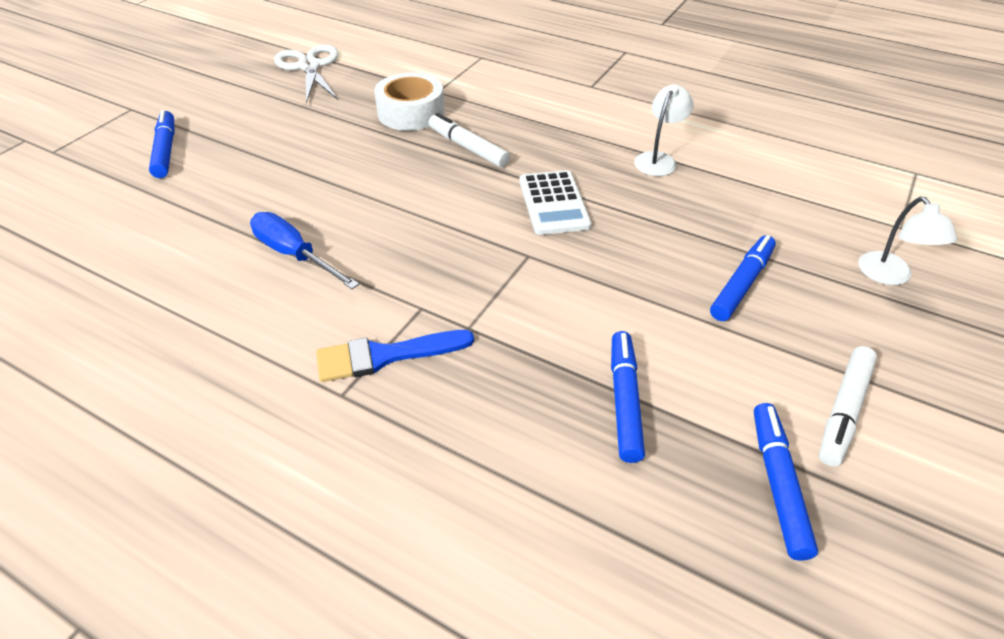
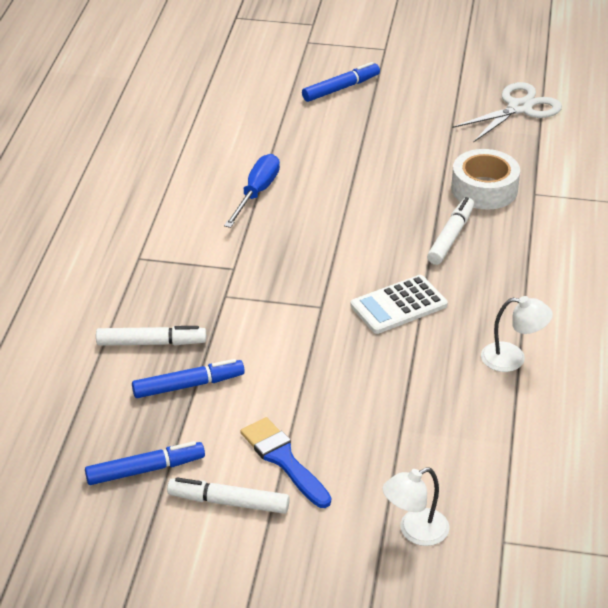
camera: 70 degrees right, 5 degrees down
(385, 356) = (179, 265): blue brush -> blue brush (283, 460)
(527, 420) = (151, 343): none -> white marker
(741, 284) = (350, 434): blue marker -> none

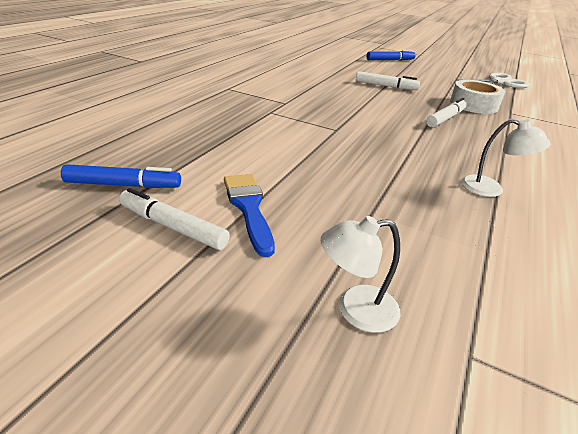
camera: 15 degrees right, 5 degrees down
(151, 343) = (200, 121): white marker -> white marker (386, 86)
(188, 385) = (207, 146): blue marker -> none
(256, 193) = (320, 81): blue screwdriver -> none
(398, 305) = (396, 140): white calculator -> none

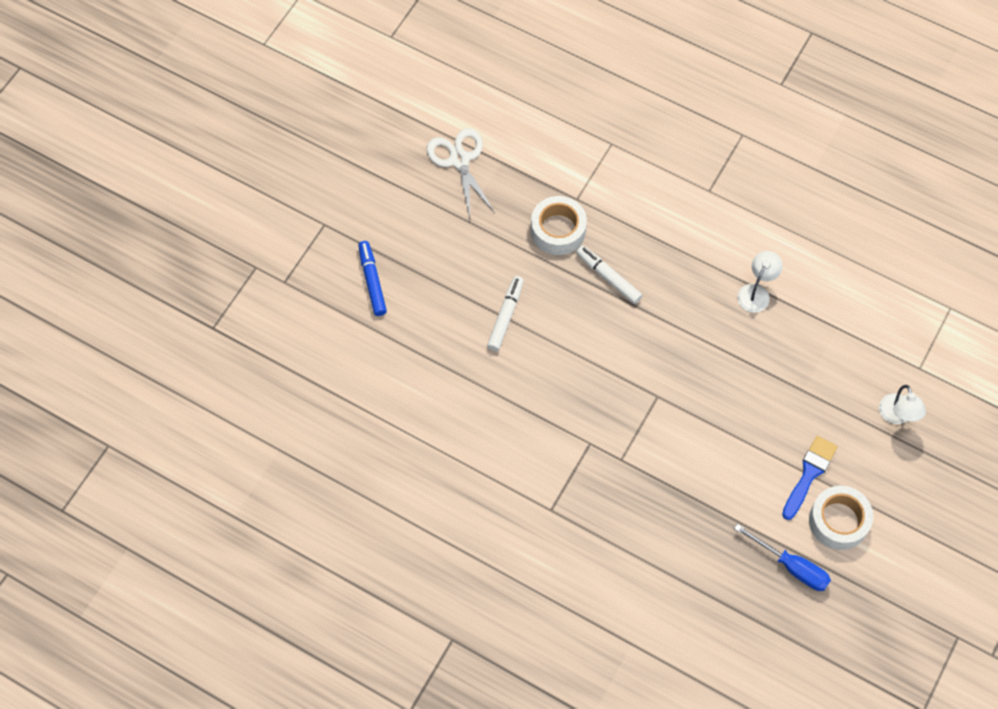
camera: 85 degrees left, 30 degrees up
(123, 185) = (791, 566): blue marker -> blue screwdriver
(173, 227) = (838, 521): white marker -> white tape
(248, 208) = (809, 474): blue brush -> blue brush turned 135 degrees clockwise

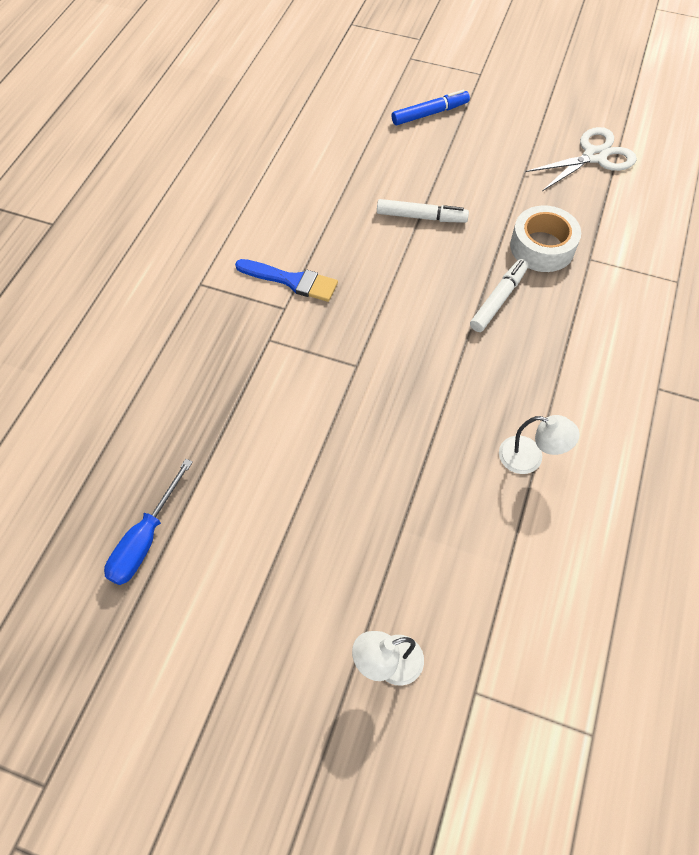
camera: 80 degrees right, 5 degrees down
(809, 474) = (279, 549): blue brush -> blue brush (292, 281)
(838, 521) = (214, 594): white tape -> none

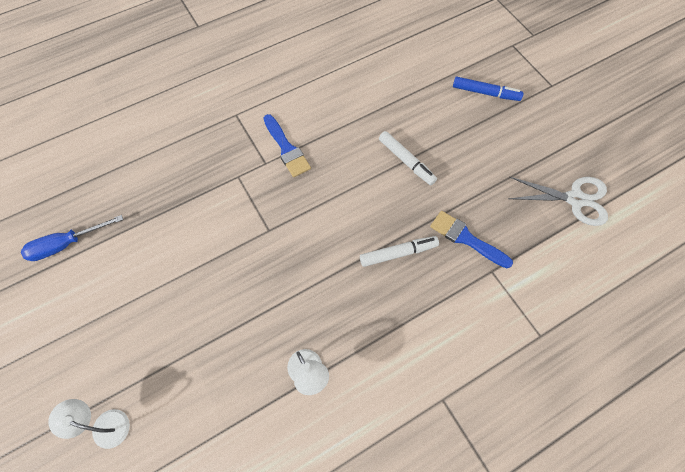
camera: 40 degrees right, 5 degrees up
(542, 247) = (466, 238): white tape -> blue brush

